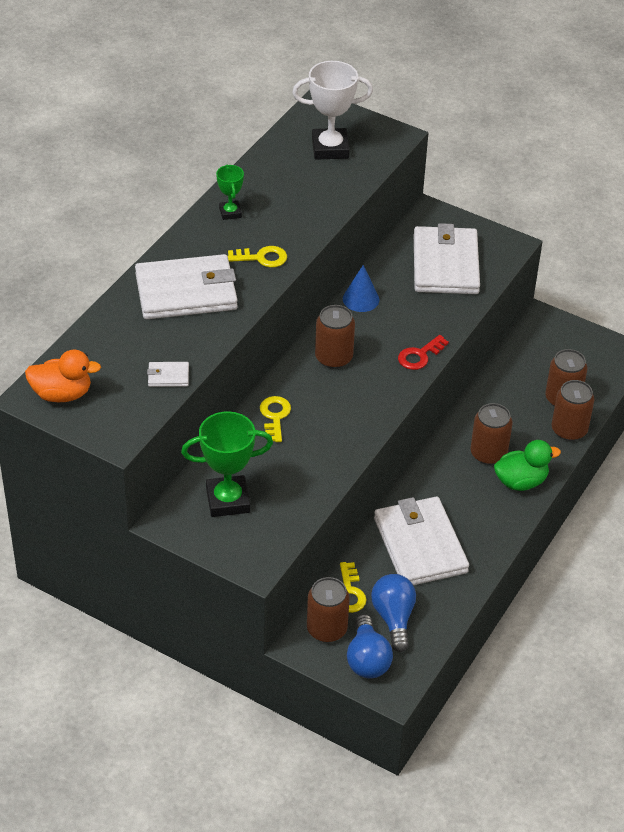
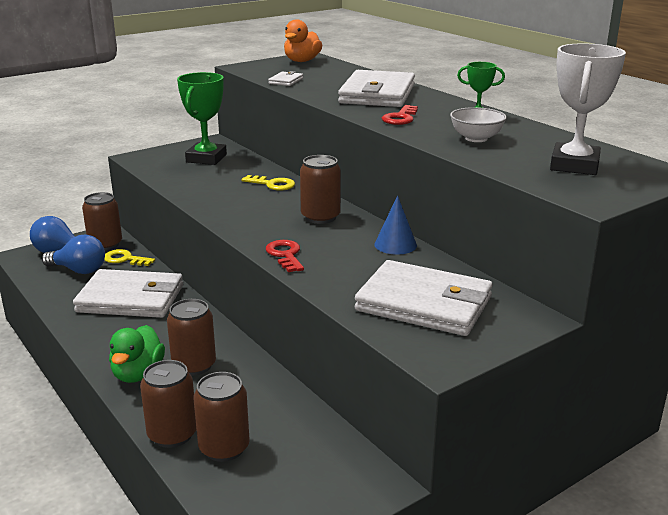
camera: 115 degrees right, 20 degrees down
(262, 258) = (400, 118): yellow key -> red key
(295, 204) = (476, 138): none -> white bowl

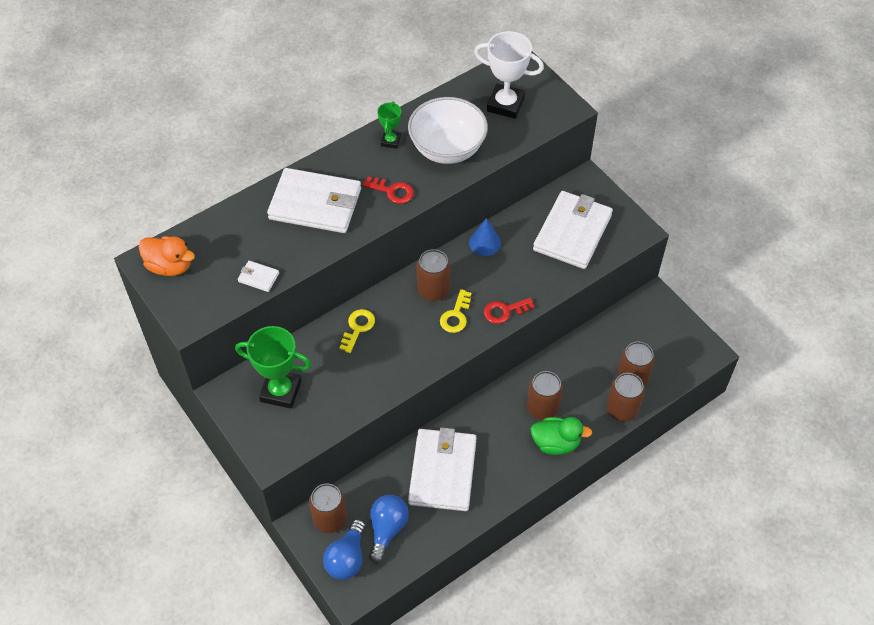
camera: 90 degrees left, 30 degrees up
(125, 259) = (364, 493): yellow key -> yellow key (456, 315)
(476, 138) = (447, 149): white bowl -> white bowl, size x1.83

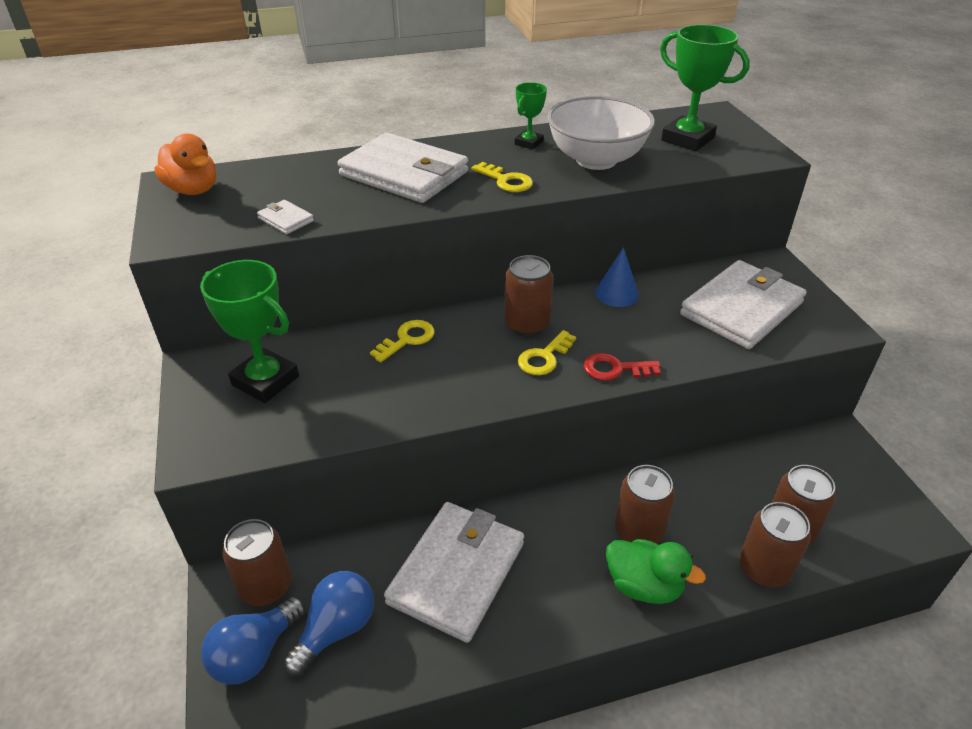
camera: 20 degrees right, 15 degrees down
(392, 191) = (506, 181): red key -> yellow key
(505, 104) = (687, 139): white trophy -> green trophy

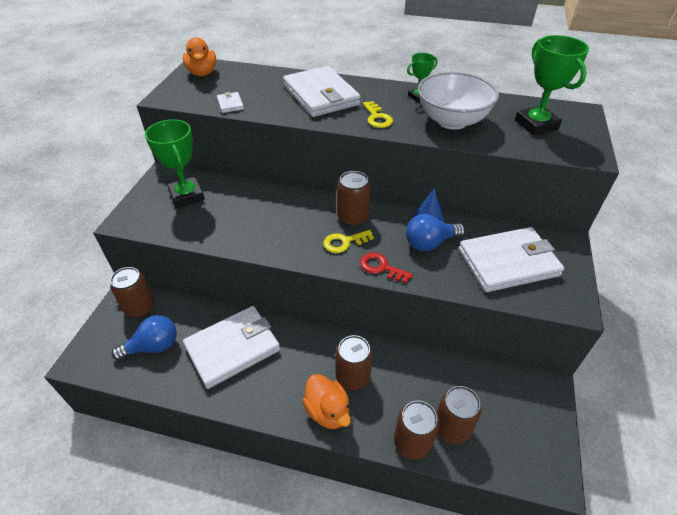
camera: 30 degrees right, 5 degrees up
(255, 653) = (110, 338): blue light bulb -> blue light bulb (429, 243)
(407, 339) = (276, 200): yellow key -> none
(644, 586) = (328, 411): green duck -> orange duck

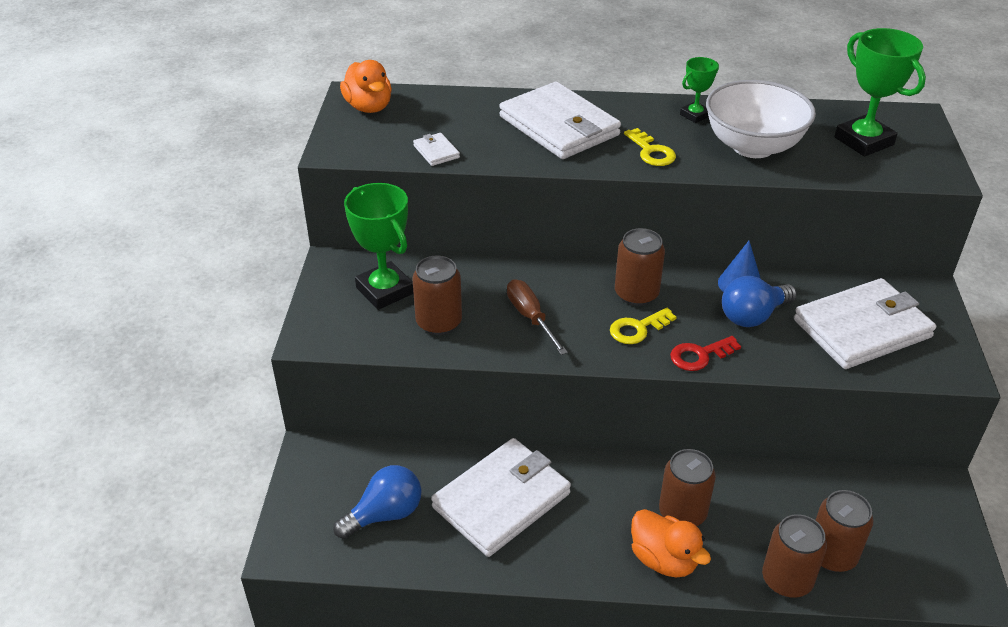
camera: 10 degrees left, 5 degrees down
(140, 307) = (340, 465): brown can -> brown can (439, 322)
(274, 225) = (530, 317): none -> brown screwdriver
(381, 267) = (700, 355): red key -> red key turned 45 degrees counterclockwise

